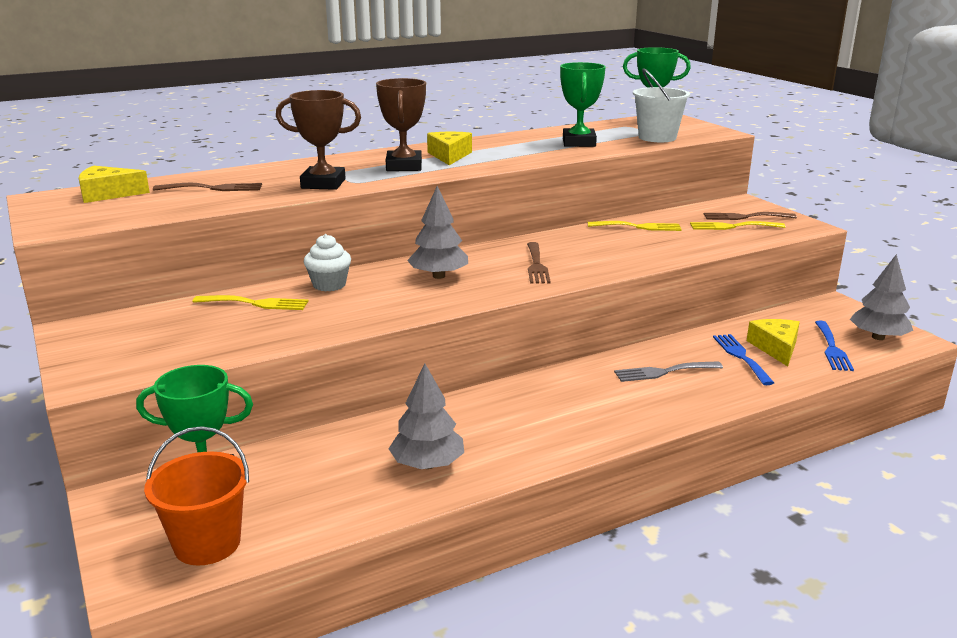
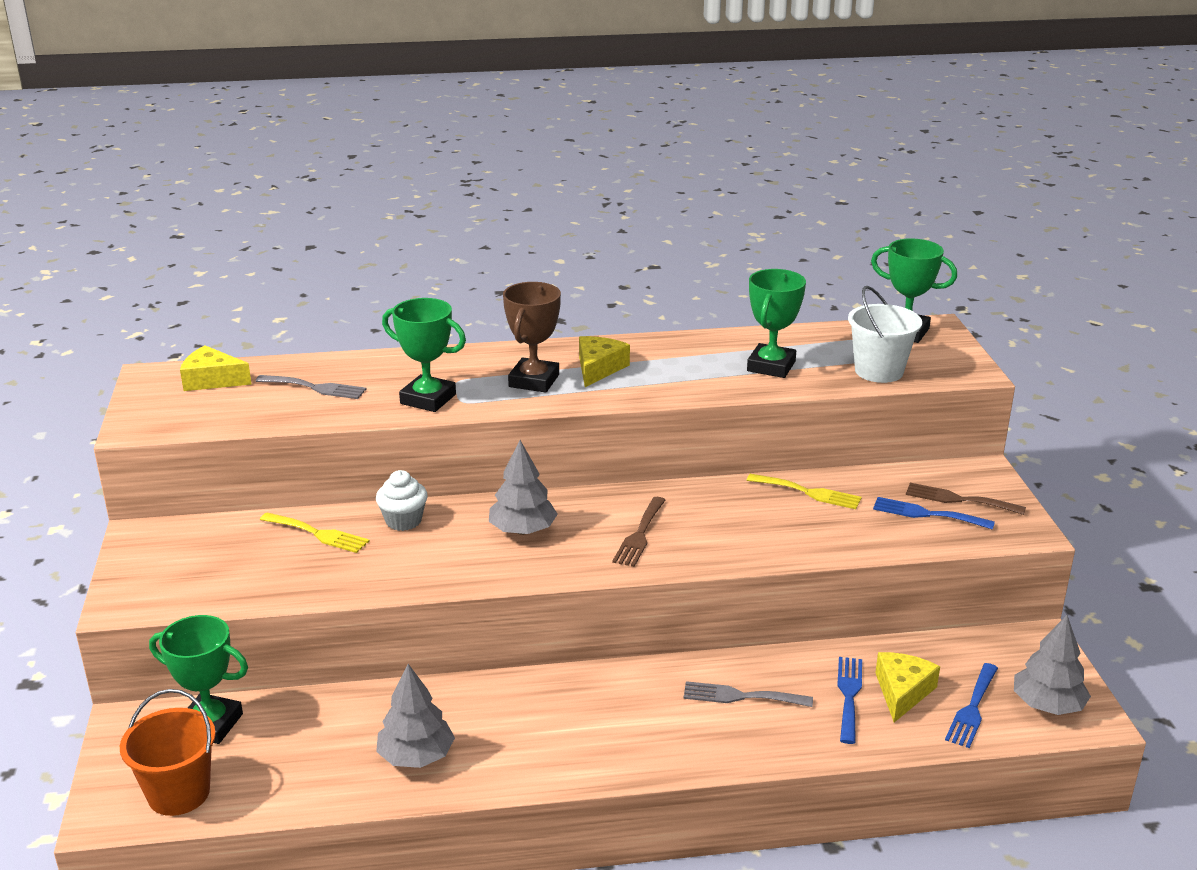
camera: 20 degrees right, 5 degrees up
(214, 188) = (315, 388): brown fork -> grey fork
(323, 184) = (428, 399): brown trophy -> green trophy
(732, 226) = (926, 514): yellow fork -> blue fork

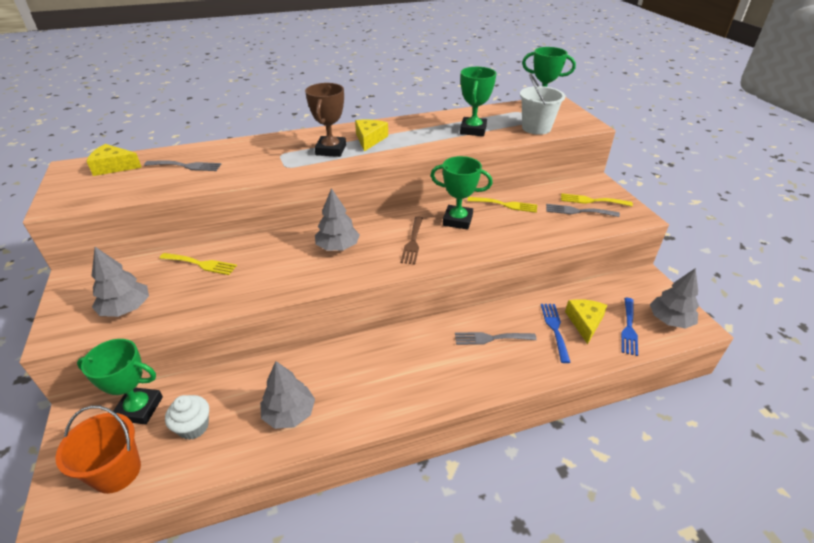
camera: 10 degrees left, 10 degrees up
(212, 582) = (126, 309): none -> grey tree
(403, 521) = (258, 249): white cupcake -> white cupcake (193, 427)
(428, 399) = (263, 167): green trophy -> green trophy (457, 220)
(926, 514) = (577, 211): blue fork -> grey fork
(958, 499) = (591, 201): brown fork -> yellow fork

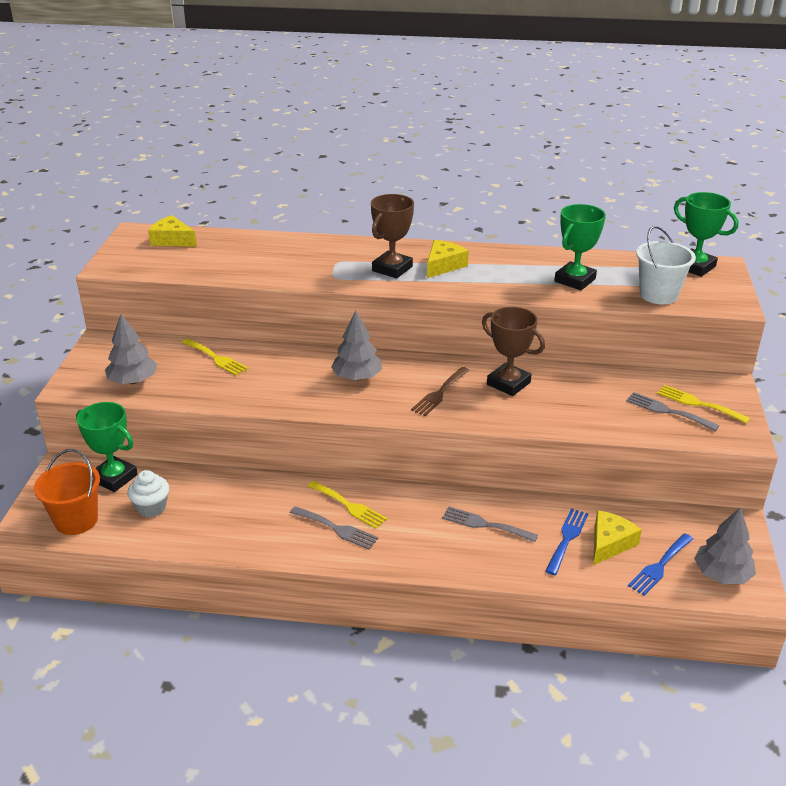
camera: 25 degrees right, 5 degrees down
(186, 166) = (238, 254): grey fork -> grey fork (337, 529)
(289, 414) = (238, 525): grey tree -> none
(457, 220) = (508, 383): green trophy -> brown trophy
(505, 205) = (581, 381): yellow fork -> yellow fork (349, 506)

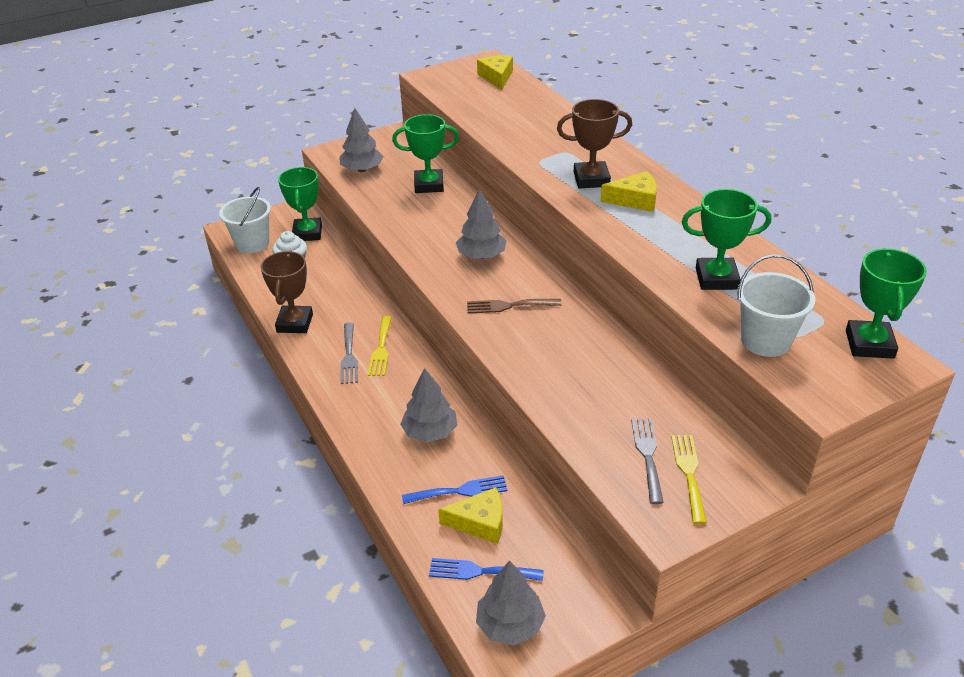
camera: 55 degrees right, 5 degrees up
(76, 520) = (252, 243): orange bucket -> white bucket
(216, 358) = (429, 185): yellow fork -> green trophy
(484, 524) = (430, 432): grey fork -> grey tree
(508, 383) = (570, 336): brown trophy -> brown trophy (295, 323)

